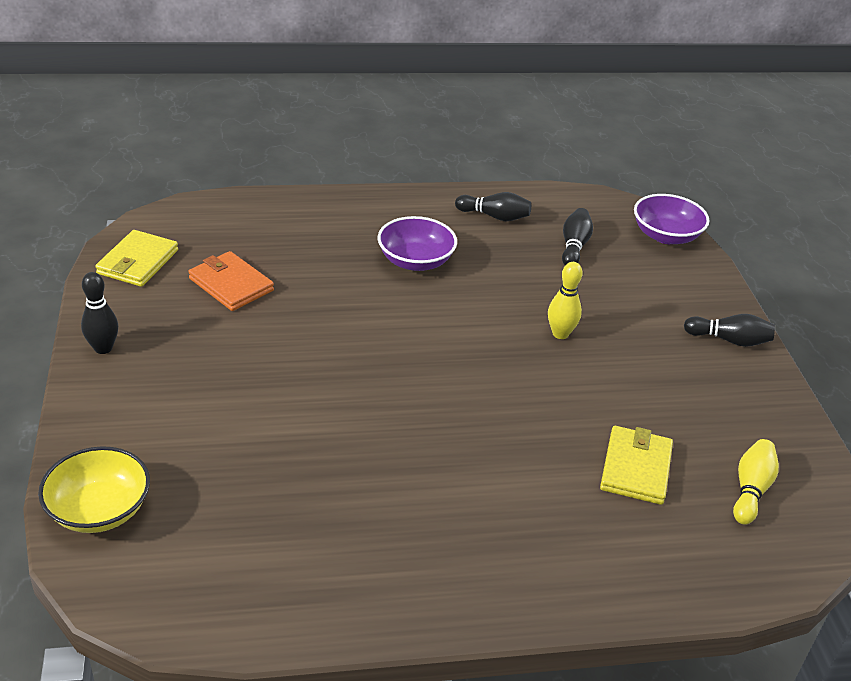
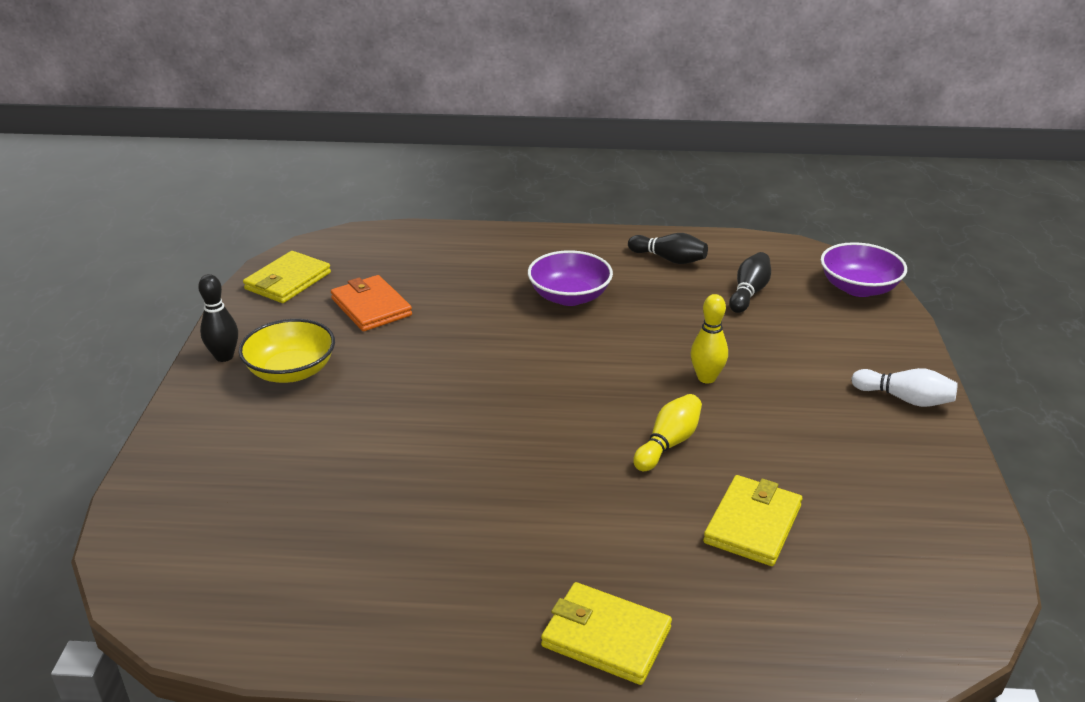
camera: 15 degrees right, 5 degrees down
(99, 510) = (161, 507): yellow bowl -> yellow bowl (291, 371)
(544, 584) = (606, 637): none -> yellow wallet
(729, 340) = (905, 399): black bowling pin -> white bowling pin
(750, 490) = (887, 562): yellow bowling pin -> yellow bowling pin (668, 443)

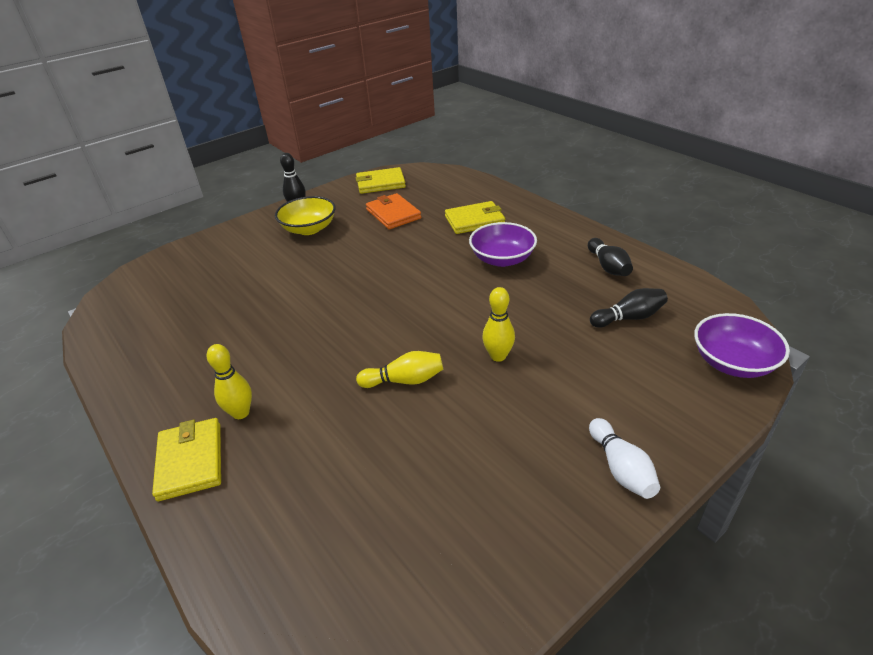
camera: 50 degrees right, 5 degrees up
(371, 307) = (393, 214): orange wallet -> orange wallet turned 45 degrees counterclockwise
(574, 569) = (241, 413): none -> yellow bowling pin
(752, 524) = (363, 466): yellow wallet -> yellow wallet (474, 220)

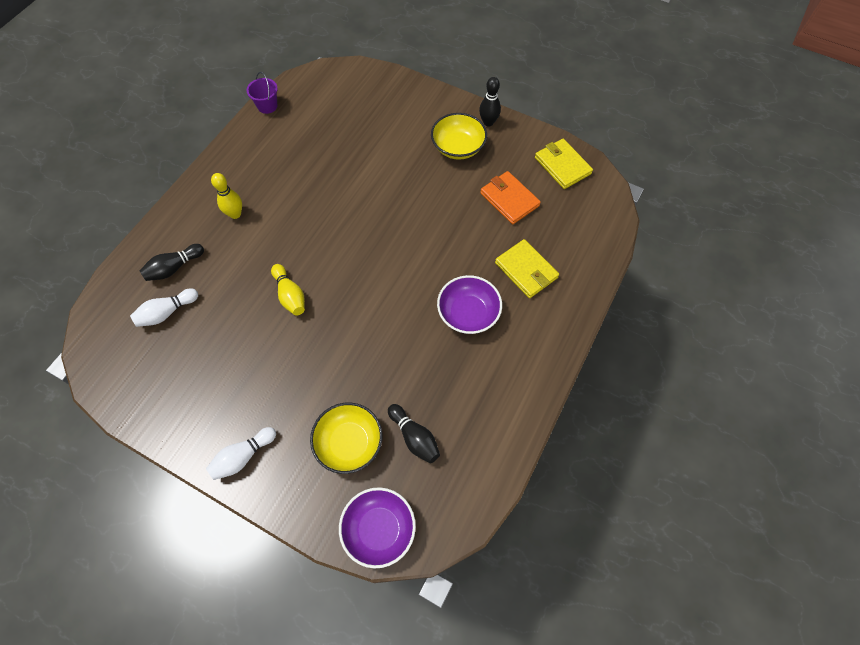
camera: 65 degrees right, 25 degrees up
(100, 351) = (267, 106): none -> purple bucket
(190, 461) = (192, 209): yellow wallet -> none
(350, 524) = (167, 312): none -> white bowling pin
(393, 214) = (509, 199): orange wallet -> orange wallet turned 75 degrees counterclockwise
(498, 356) = (334, 348): yellow bowling pin -> none
(608, 266) = (489, 407): black bowling pin -> black bowling pin (174, 268)
(624, 366) = (349, 443): none -> yellow bowl

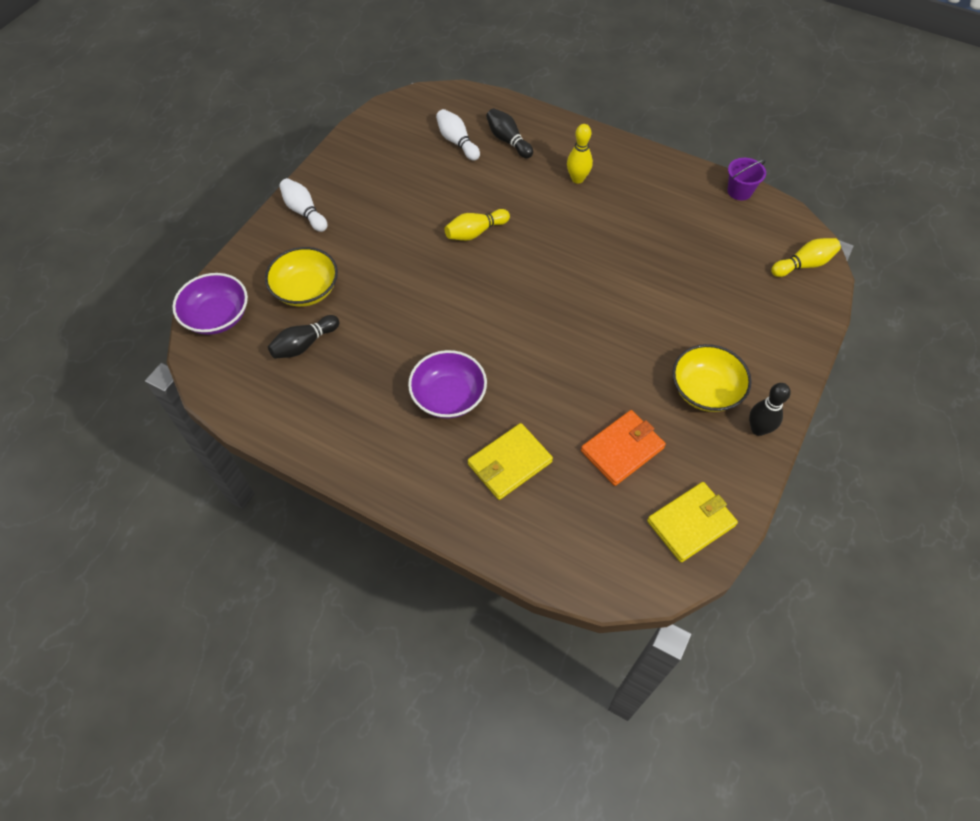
camera: 90 degrees right, 5 degrees down
(346, 79) = (803, 264): none -> yellow bowling pin

